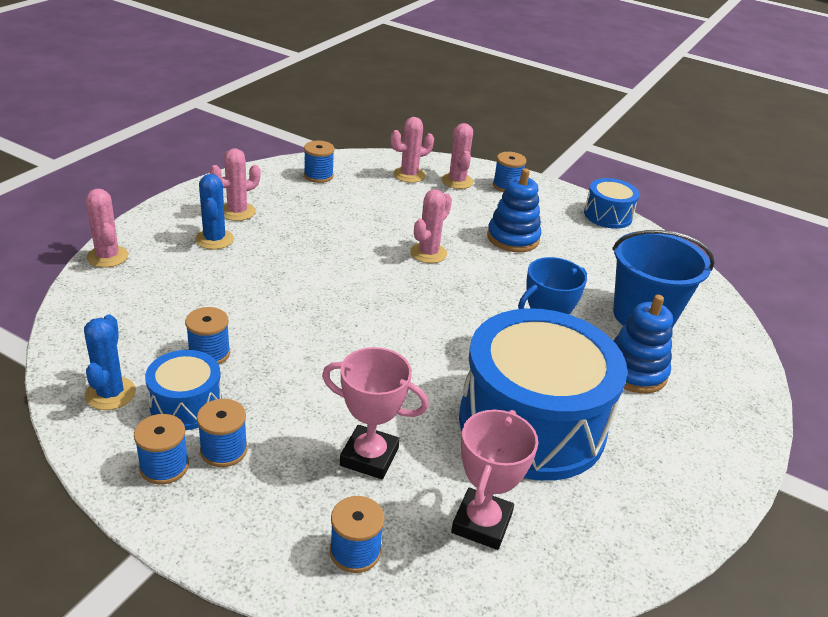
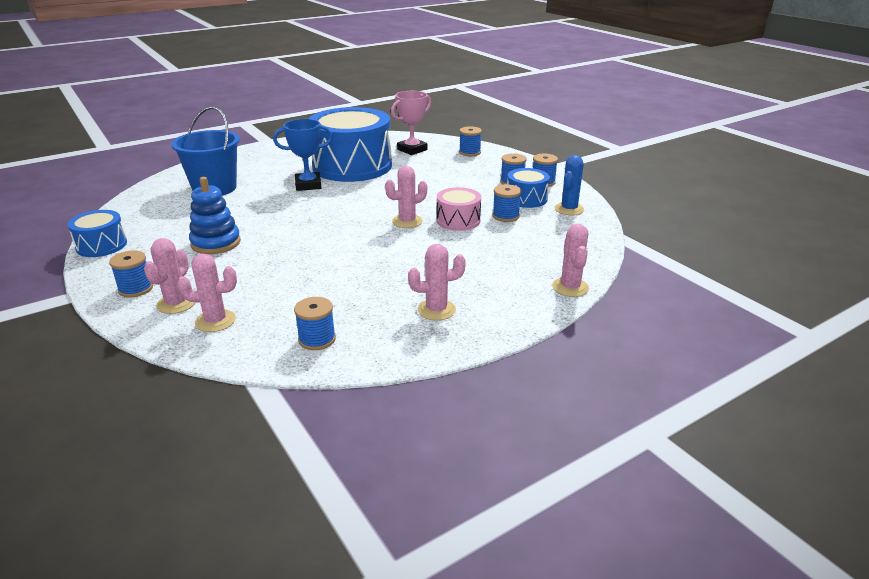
camera: 150 degrees left, 5 degrees down
(214, 239) = (471, 286): blue cactus -> none
(274, 329) = (458, 220): none -> pink drum
(369, 457) = (443, 170): pink trophy -> none
(428, 253) = (300, 244): pink cactus -> pink cactus (407, 221)
(634, 372) = (268, 171): blue stacking toy -> none

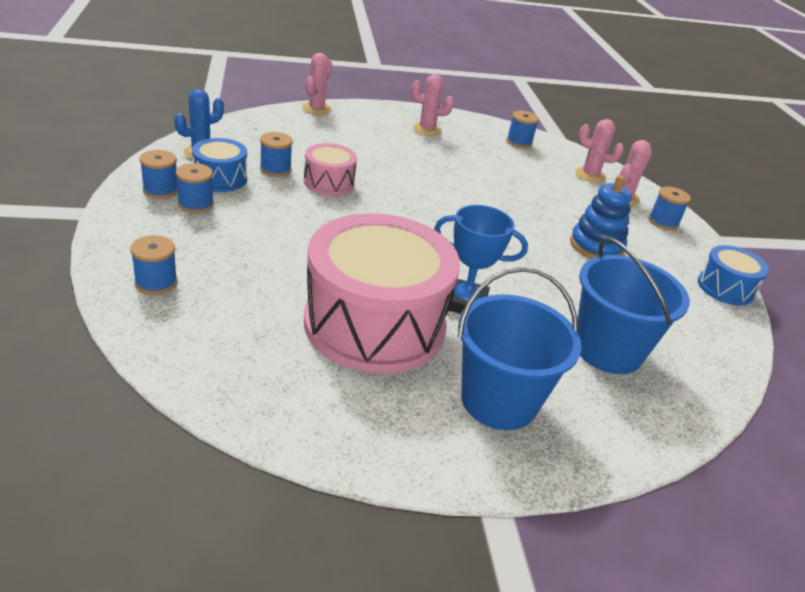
camera: 160 degrees left, 5 degrees up
(275, 159) = (499, 401): none -> blue bucket
(352, 166) = (374, 324): blue drum -> pink drum
(407, 221) = (382, 200): pink cactus -> none
(412, 150) = (236, 330): pink trophy -> none

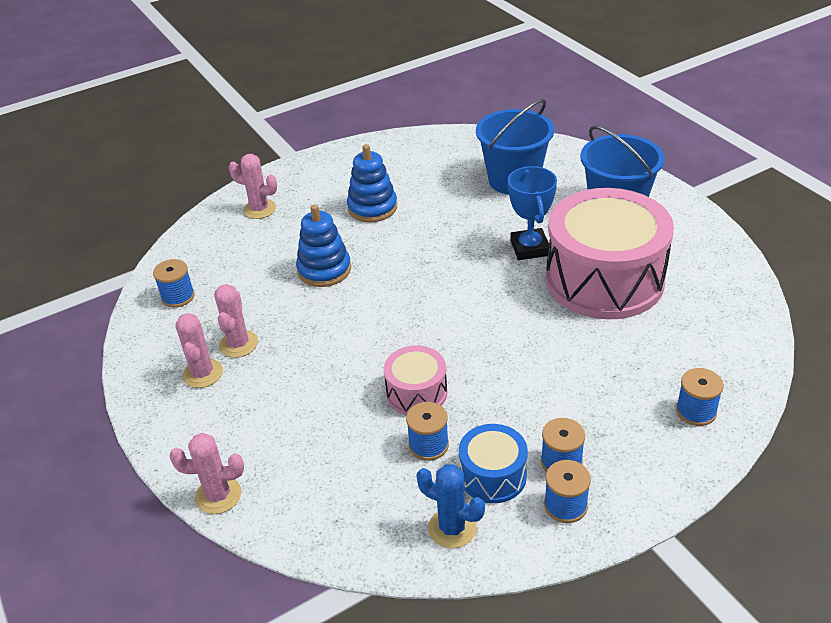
camera: 105 degrees left, 5 degrees up
(511, 196) = (324, 270): none -> blue stacking toy
(590, 175) = (225, 235): pink cactus -> pink cactus (238, 344)
(663, 222) = (290, 183): blue spool -> none
(725, 288) = (375, 146): blue drum -> none

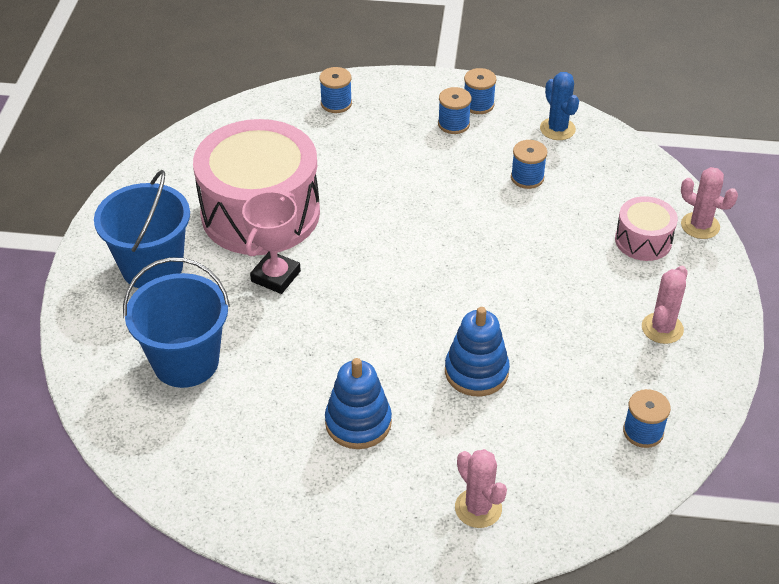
camera: 145 degrees left, 5 degrees up
(238, 344) = (613, 339): pink cactus -> none
(416, 393) = (501, 214): pink drum -> pink drum (643, 240)
(493, 475) = (504, 140): blue drum -> none
(530, 248) = (276, 276): blue trophy -> pink trophy

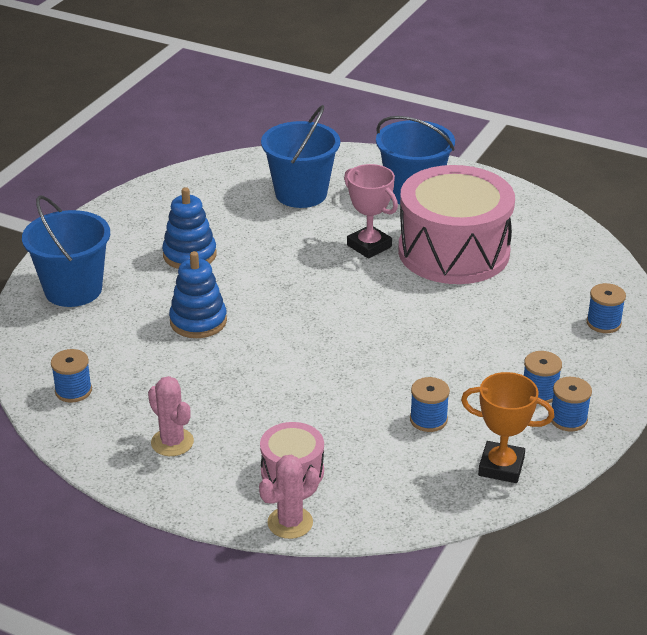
camera: 110 degrees right, 10 degrees down
(478, 508) = (73, 290): pink cactus -> blue bucket
(557, 129) = (501, 467): blue cactus -> orange trophy

